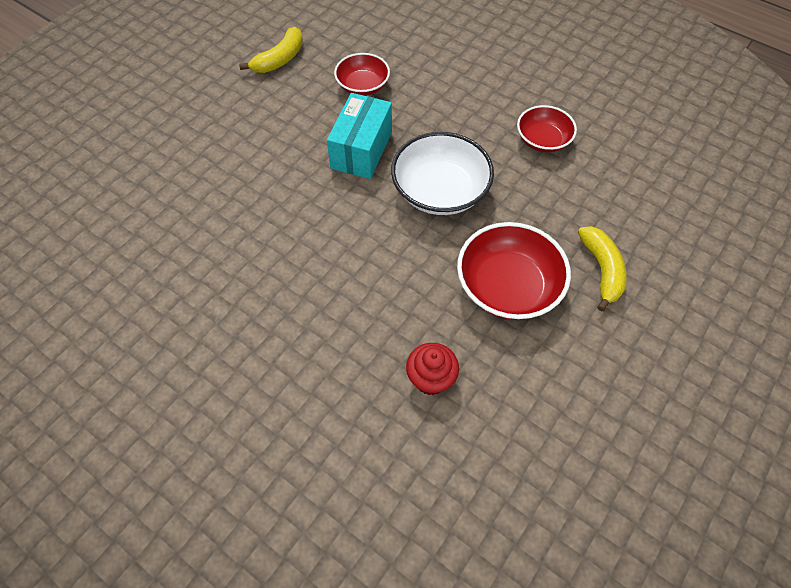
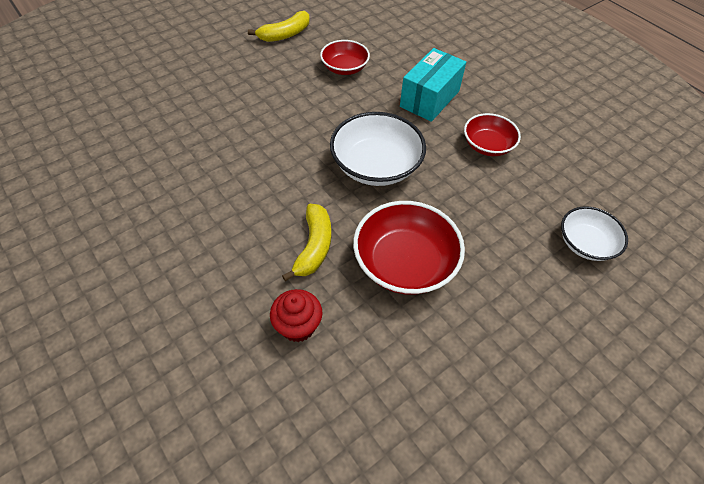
camera: 15 degrees right, 5 degrees down
(361, 150) = (321, 117): turquoise box -> turquoise box (429, 99)
(601, 270) = (502, 272): yellow banana -> yellow banana (314, 247)
(668, 220) = (585, 243): none -> white bowl

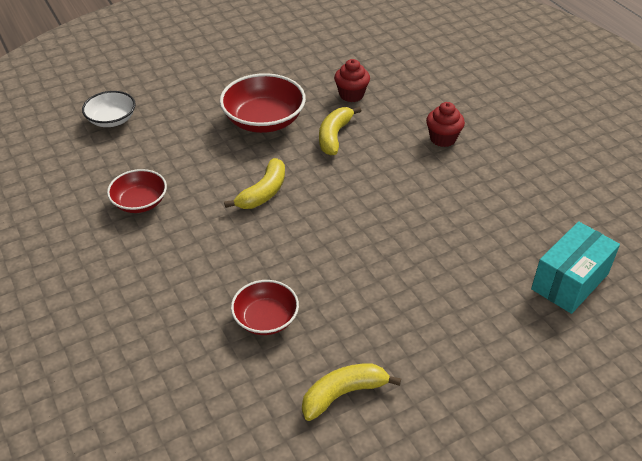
camera: 170 degrees left, 10 degrees down
(180, 257) = (443, 139): none -> red cupcake
(376, 166) = (263, 192): white bowl -> yellow banana
(429, 99) = (173, 262): turquoise box -> turquoise box (570, 281)

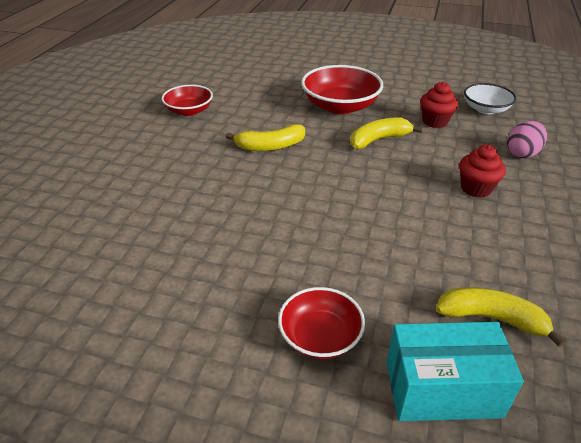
camera: 45 degrees right, 5 degrees down
(112, 120) = (246, 63): white bowl -> white bowl (485, 109)
(266, 319) = (144, 221): red bowl -> red bowl (320, 336)
(343, 394) = (103, 311): yellow banana -> yellow banana (491, 318)
(437, 91) = (522, 153): none -> pink egg

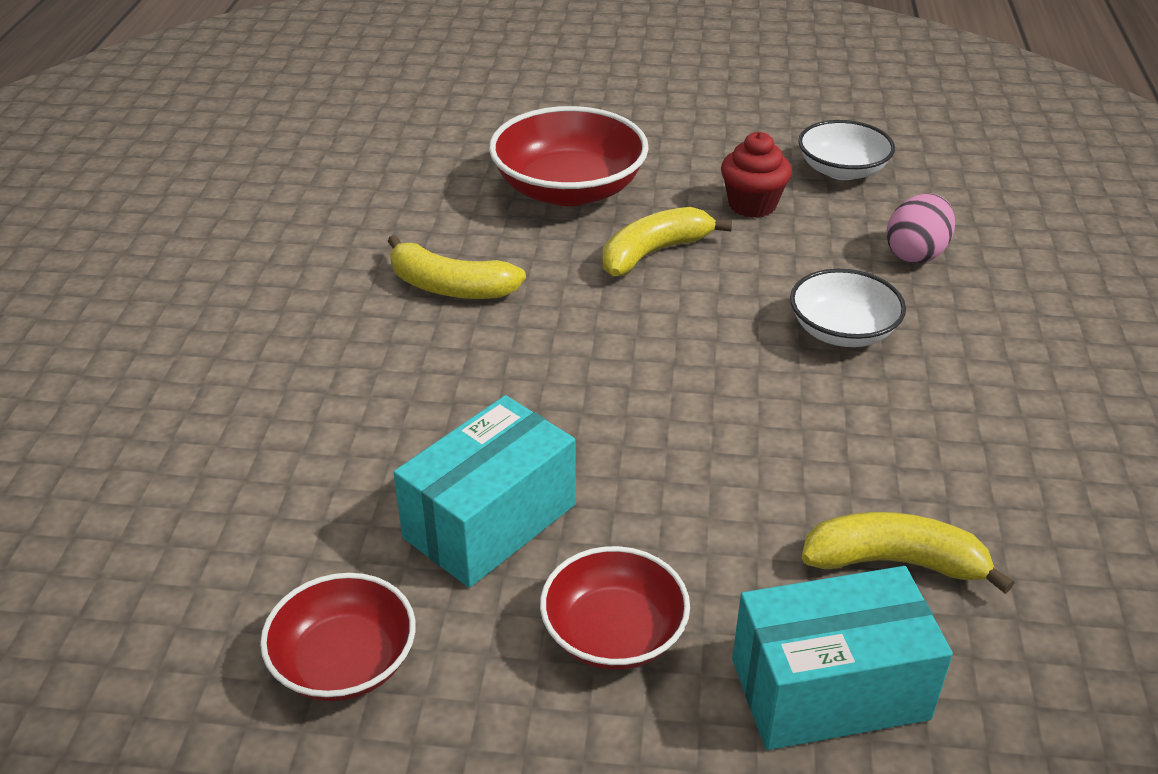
camera: 10 degrees left, 0 degrees up
(189, 111) = (270, 227): red bowl -> red bowl (344, 662)
(264, 265) = (490, 521): none -> turquoise box
(270, 146) = (450, 287): yellow banana -> yellow banana turned 45 degrees clockwise
(476, 188) = (842, 331): red cupcake -> white bowl

